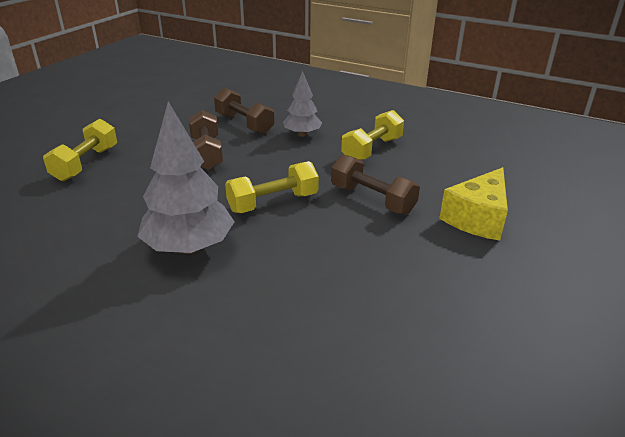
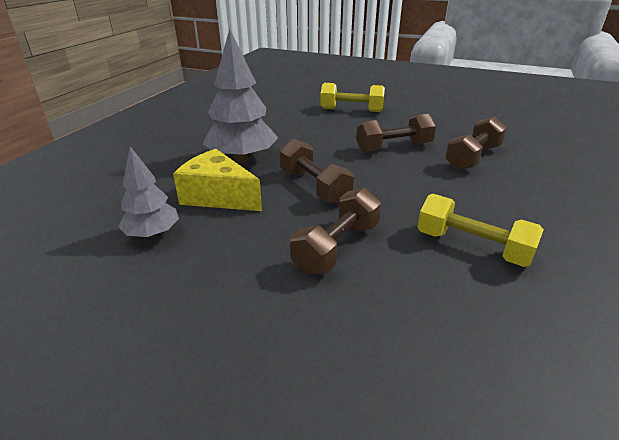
camera: 85 degrees right, 0 degrees up
(273, 203) = (314, 186): yellow dumbbell -> brown dumbbell
(302, 134) = (476, 192): grey tree -> grey tree (153, 234)
(477, 218) = (309, 349): yellow cheese -> yellow cheese (218, 196)

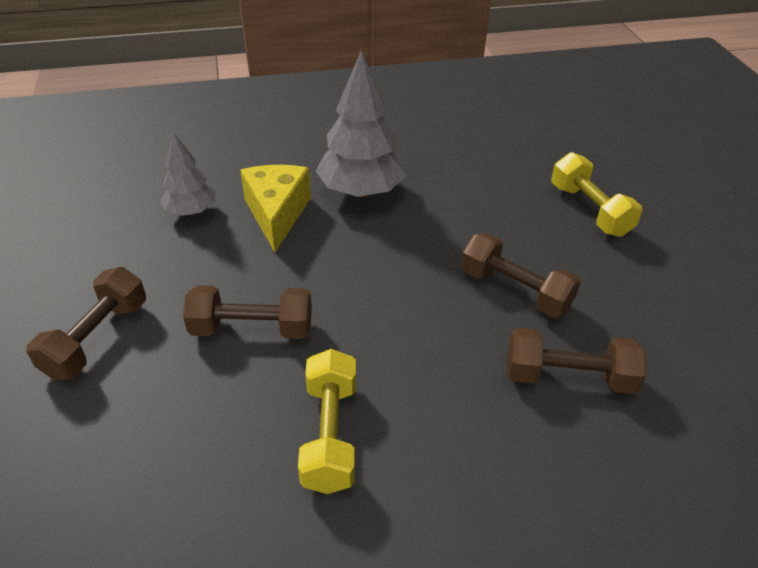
camera: 55 degrees right, 10 degrees up
(314, 186) = (351, 266): brown dumbbell -> brown dumbbell (96, 338)

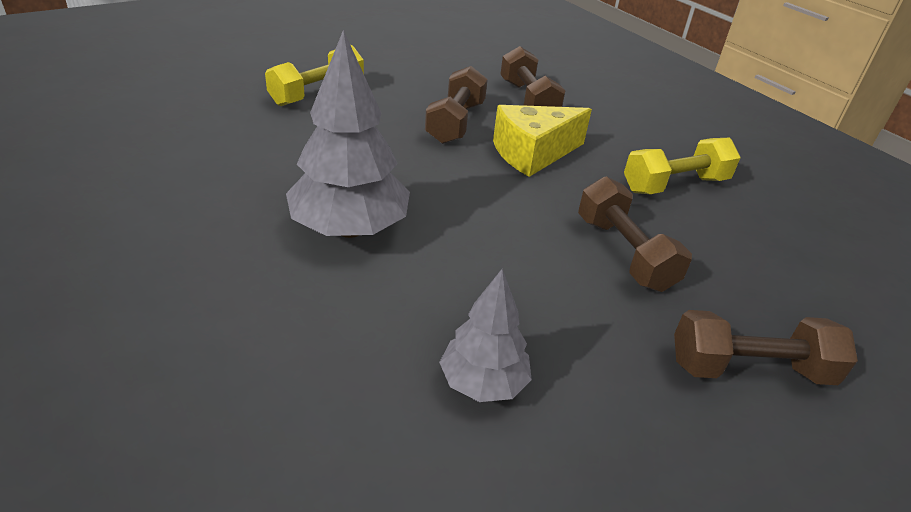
camera: 115 degrees left, 5 degrees down
(277, 214) = (436, 290): yellow cheese -> yellow cheese (533, 153)

